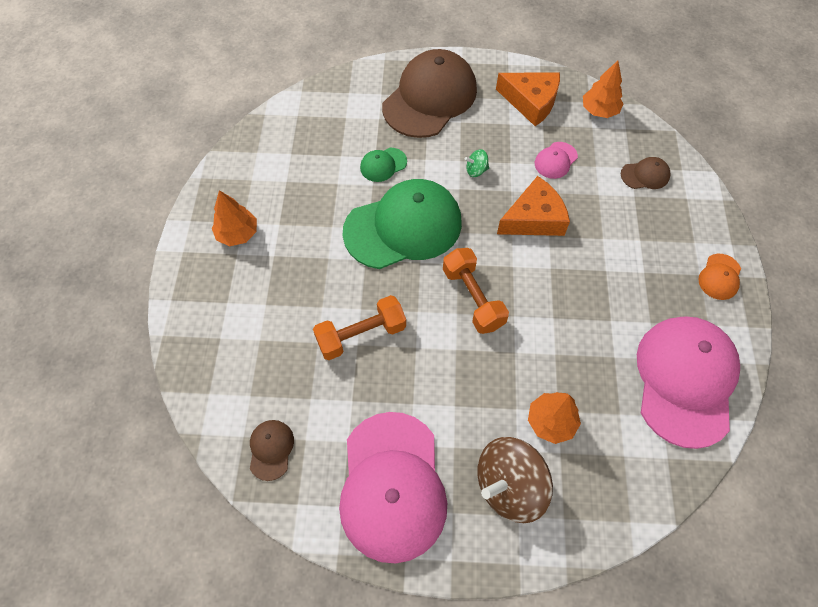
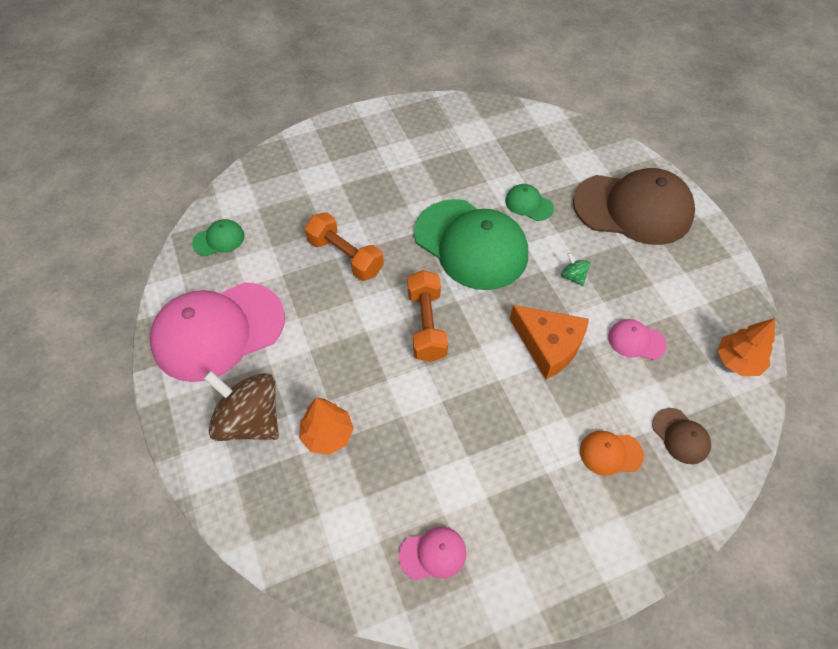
camera: 65 degrees right, 5 degrees down
(238, 234) = (396, 140): orange tree -> none
(271, 449) = (219, 239): brown cap -> green cap
(473, 298) = (426, 325): orange dumbbell -> orange dumbbell turned 45 degrees counterclockwise
(531, 102) = (697, 293): orange cheese -> none
(685, 380) = (433, 554): pink cap -> pink cap, size x0.42
(719, 277) = (590, 559): orange cap -> orange cap (610, 453)

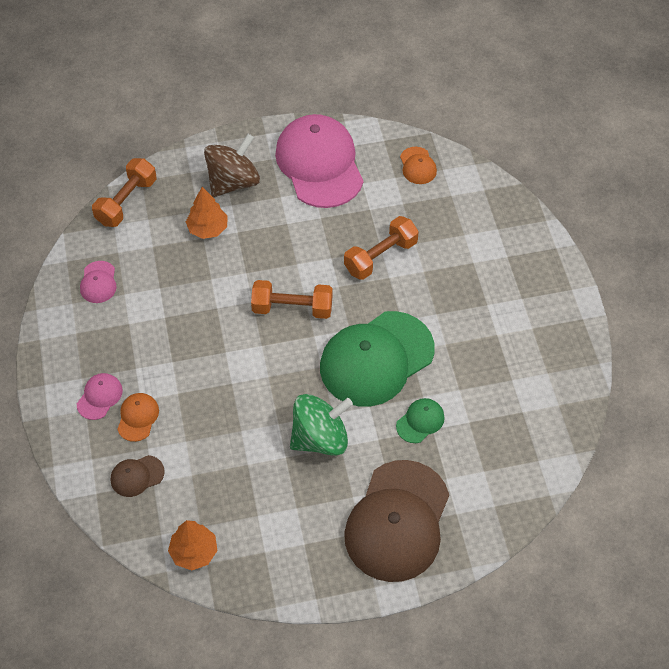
camera: 100 degrees right, 0 degrees up
(219, 239) = (418, 166): green cap -> orange cap
(292, 552) = (126, 201): none -> orange dumbbell
(549, 345) = (249, 398): orange cheese -> none
(573, 276) = (320, 438): green spinning top -> green spinning top, size x2.30
(636, 341) = (236, 471): pink cap -> pink cap (99, 397)

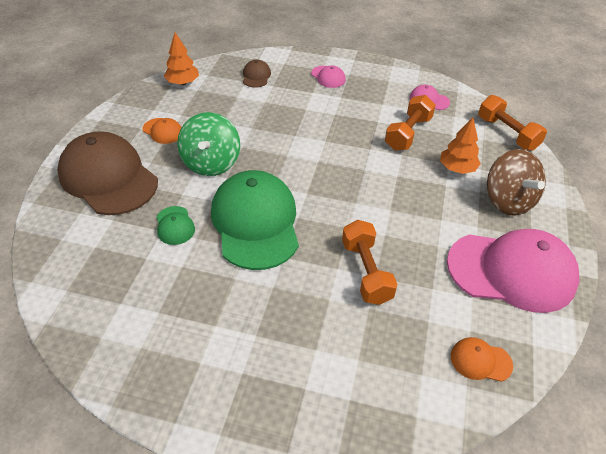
camera: 115 degrees right, 10 degrees down
(138, 417) = (299, 87): orange cap -> orange cap (163, 131)
(292, 308) = (343, 190): orange dumbbell -> orange dumbbell (408, 133)

